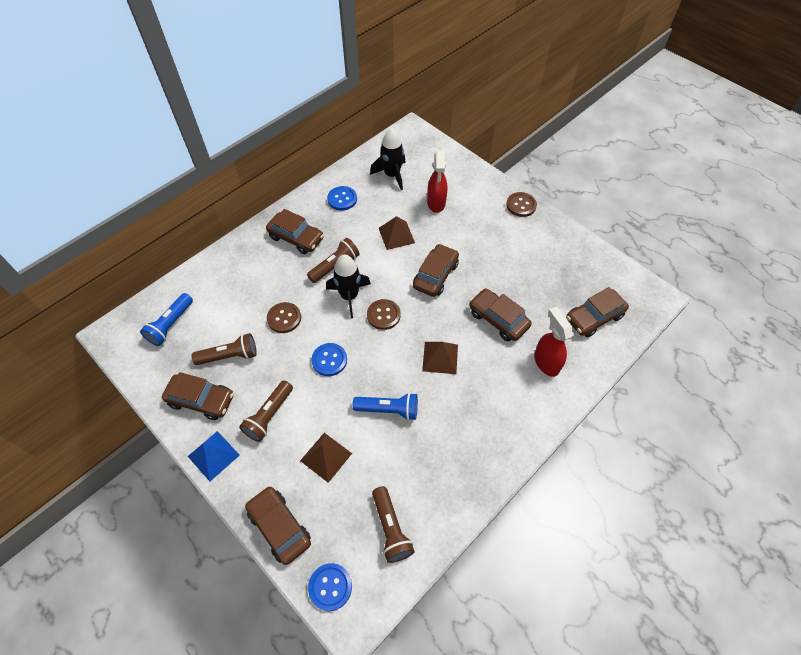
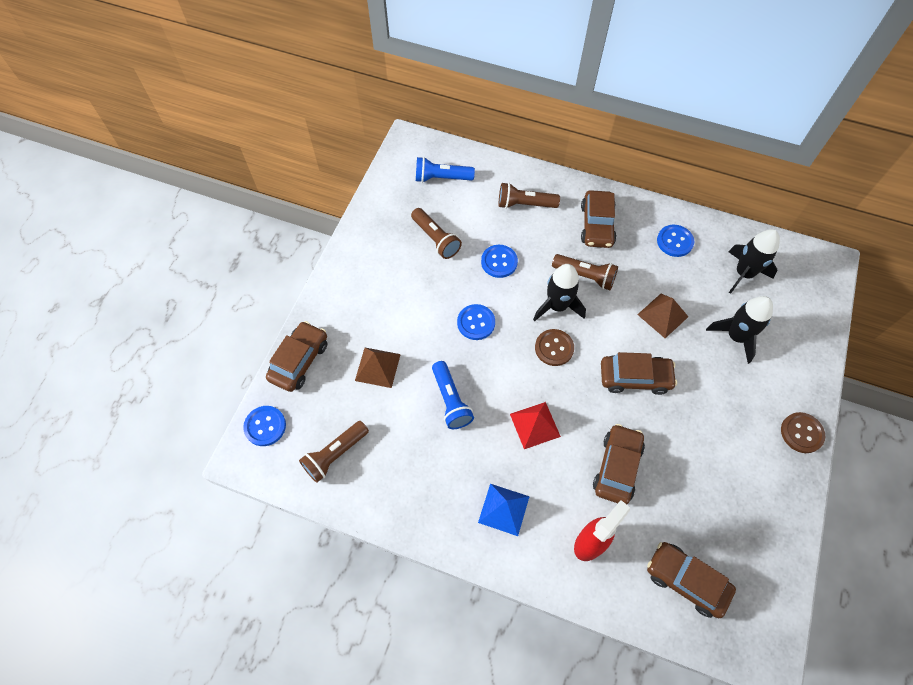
camera: 65 degrees right, 5 degrees up
(201, 400) = (383, 241): brown car -> none
(213, 455) = (338, 277): blue pyramid -> blue pyramid (503, 509)
(269, 416) = (394, 301): brown flashlight -> brown flashlight (524, 204)
(284, 318) = (499, 262): brown button -> blue button
(436, 203) = (736, 336): red spray bottle -> black rocket
(440, 357) = (535, 425): brown pyramid -> red pyramid

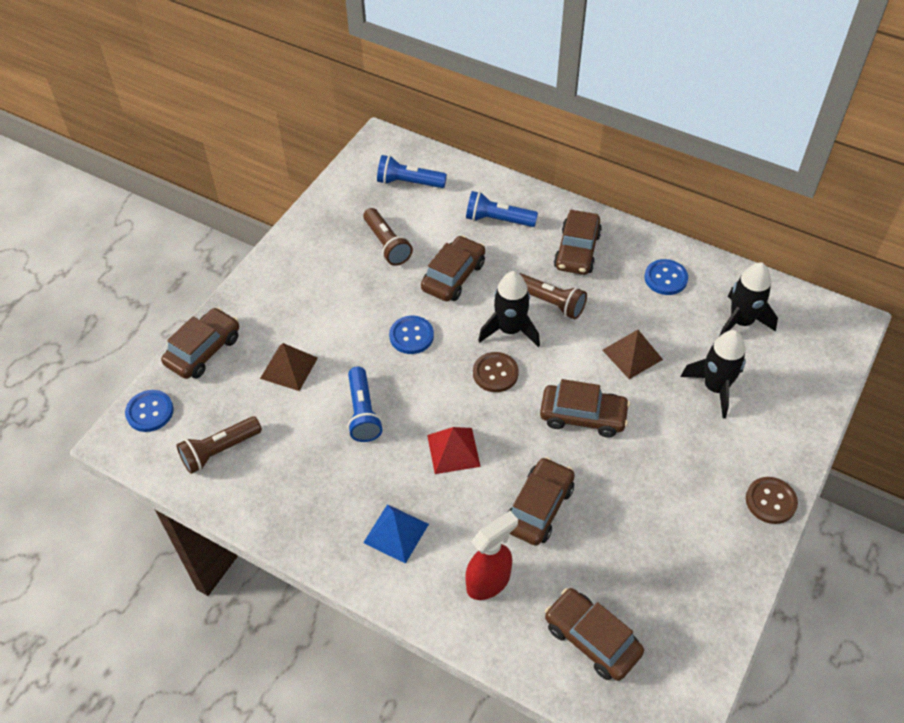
camera: 10 degrees right, 10 degrees down
(499, 262) = (453, 276): blue button -> brown car
(524, 204) = (498, 220): brown flashlight -> blue flashlight

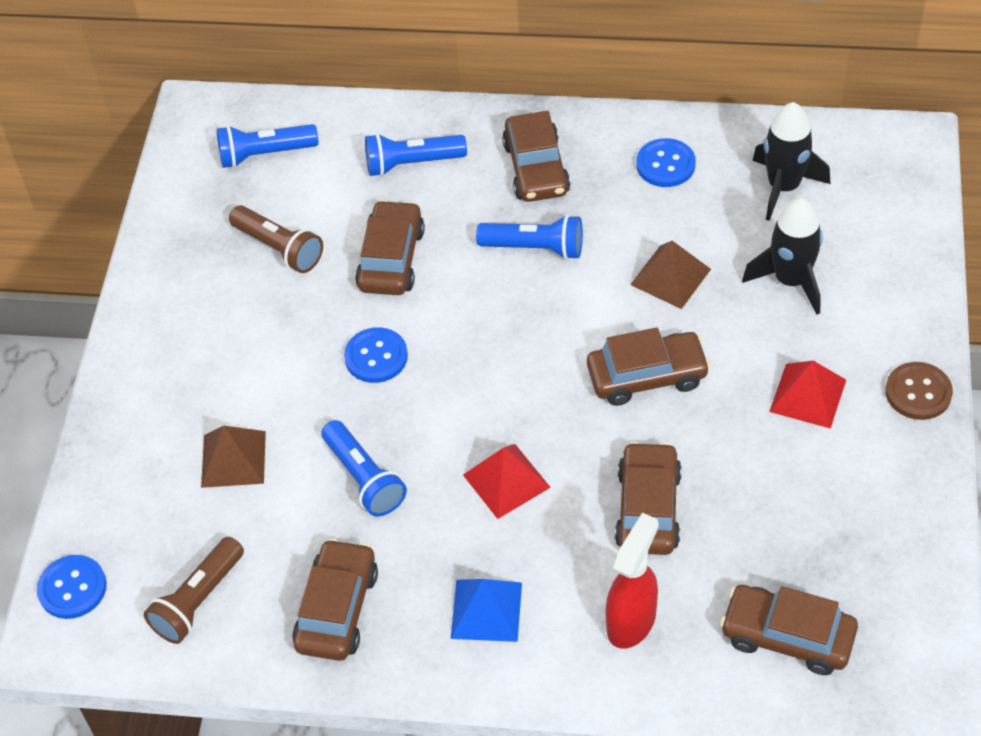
camera: 20 degrees left, 0 degrees up
(203, 350) = (102, 480): brown car -> brown car (337, 609)
(495, 373) = (510, 364): brown button -> none
(510, 330) = (501, 302): black rocket -> none
(550, 302) = (535, 248): brown flashlight -> blue flashlight
(689, 472) = (808, 395): none -> red pyramid

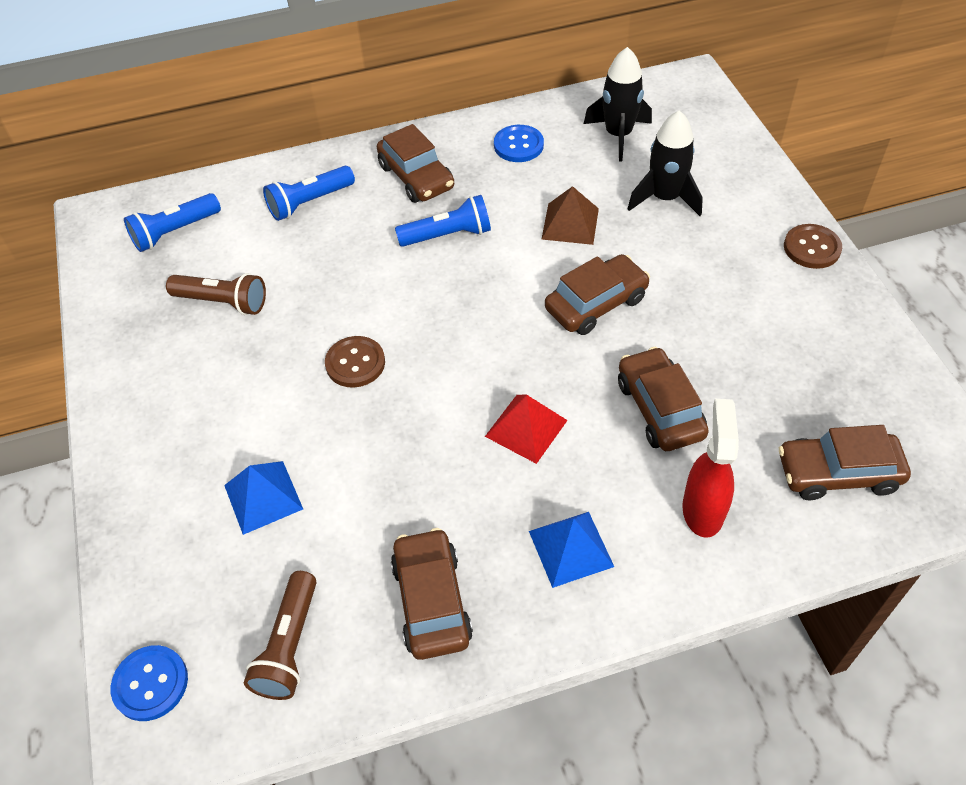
camera: 25 degrees left, 0 degrees up
(233, 459) = (263, 496): brown pyramid -> blue pyramid
(364, 478) = (397, 471): blue flashlight -> none
(376, 357) = (355, 363): blue button -> brown button
(391, 259) = (329, 280): brown car -> none
(808, 395) = (731, 277): red pyramid -> none

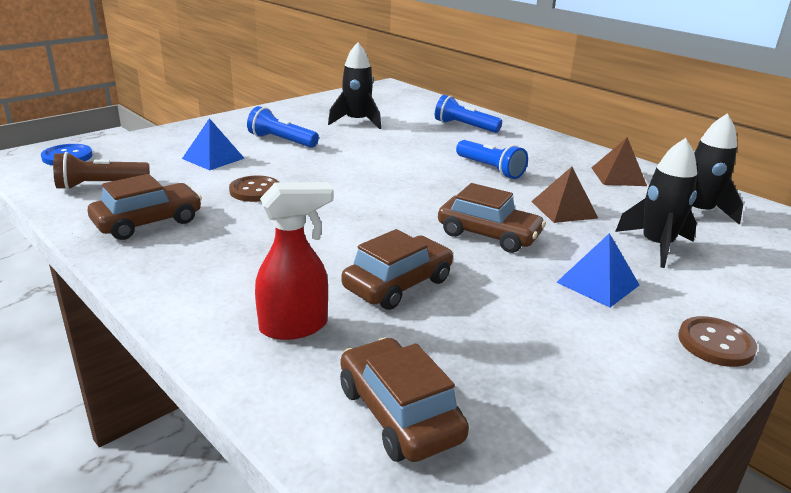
camera: 60 degrees right, 25 degrees down
(174, 232) = (397, 102): blue flashlight -> blue flashlight (281, 141)
(223, 302) = (356, 122): brown flashlight -> black rocket
(355, 363) = (341, 163): brown button -> brown button (255, 191)
(416, 177) = (532, 150): brown car -> none
(518, 145) = (618, 176): blue button -> brown pyramid
(526, 428) = (329, 228): red pyramid -> none
(571, 548) = (218, 267): blue pyramid -> blue pyramid (597, 283)

